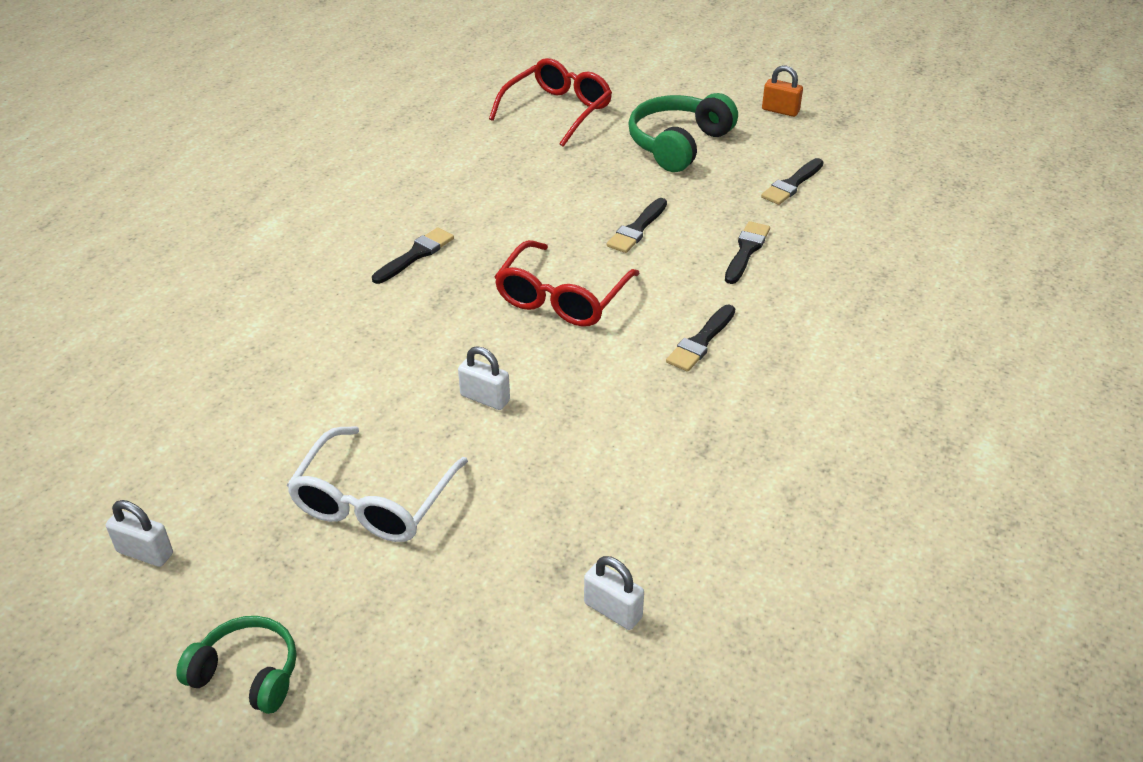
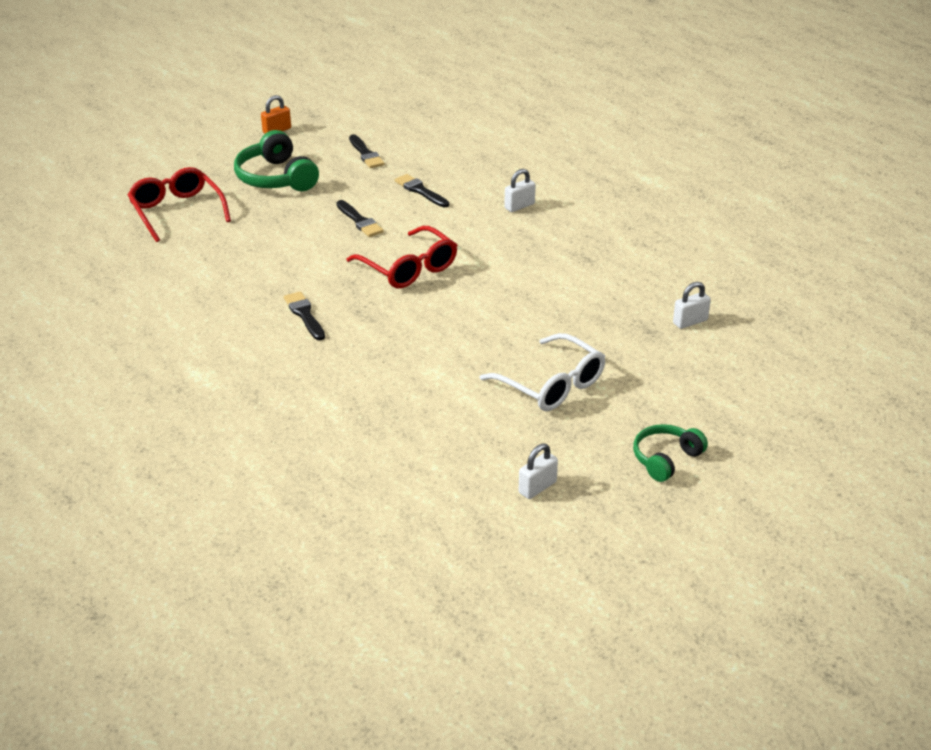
camera: 65 degrees left, 5 degrees down
(485, 398) = (486, 322): white padlock -> white padlock (519, 206)
(701, 341) = (495, 232): black brush -> none

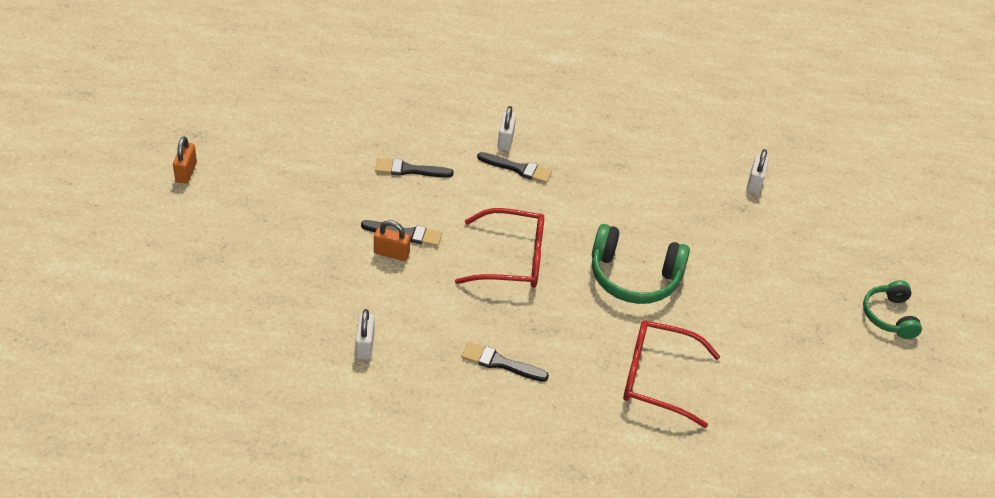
camera: 50 degrees left, 10 degrees up
(177, 211) = (229, 326): red glasses -> red glasses (657, 378)
(276, 178) = (266, 229): green headphones -> green headphones (634, 277)
(333, 226) = (391, 253): none -> orange padlock
(366, 154) = (308, 154): black brush -> black brush (518, 168)
(537, 487) = (856, 400): white padlock -> white padlock (365, 345)
(551, 385) = (750, 303): white glasses -> none

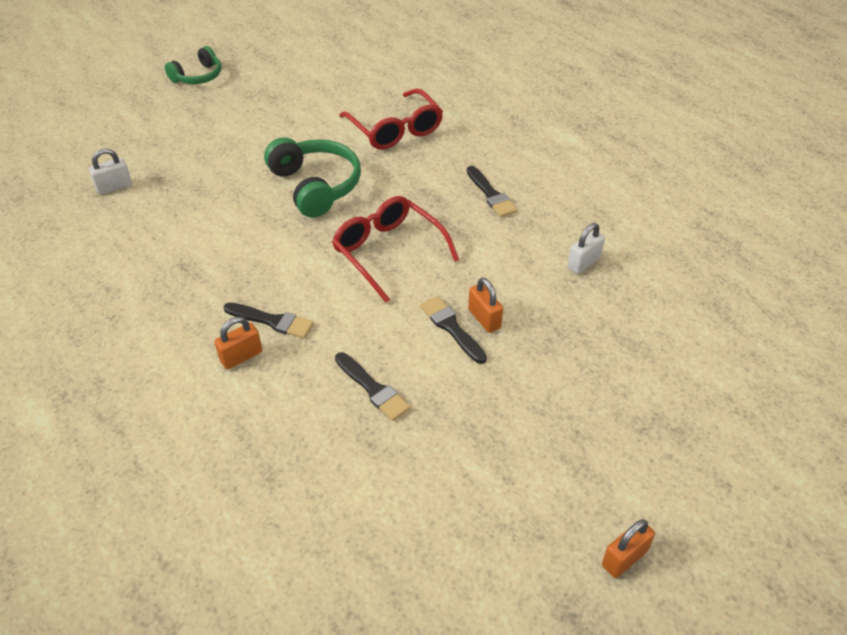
camera: 130 degrees left, 0 degrees up
(505, 140) = (241, 356): white padlock -> orange padlock
(518, 168) = (272, 321): black brush -> black brush turned 135 degrees clockwise

